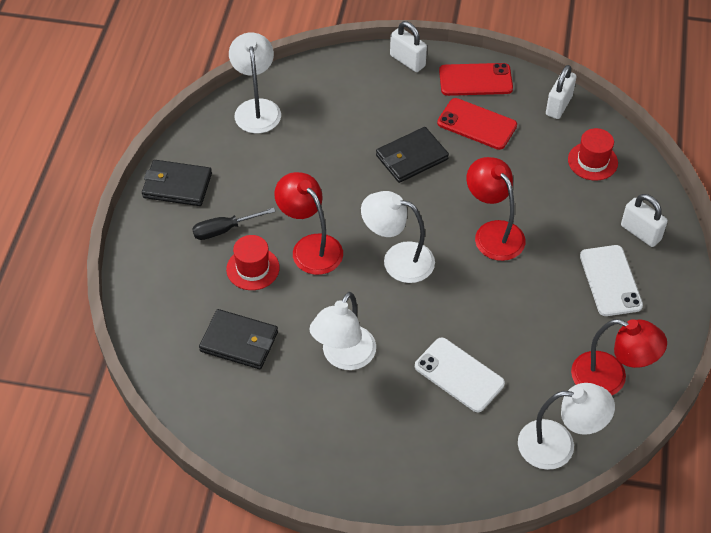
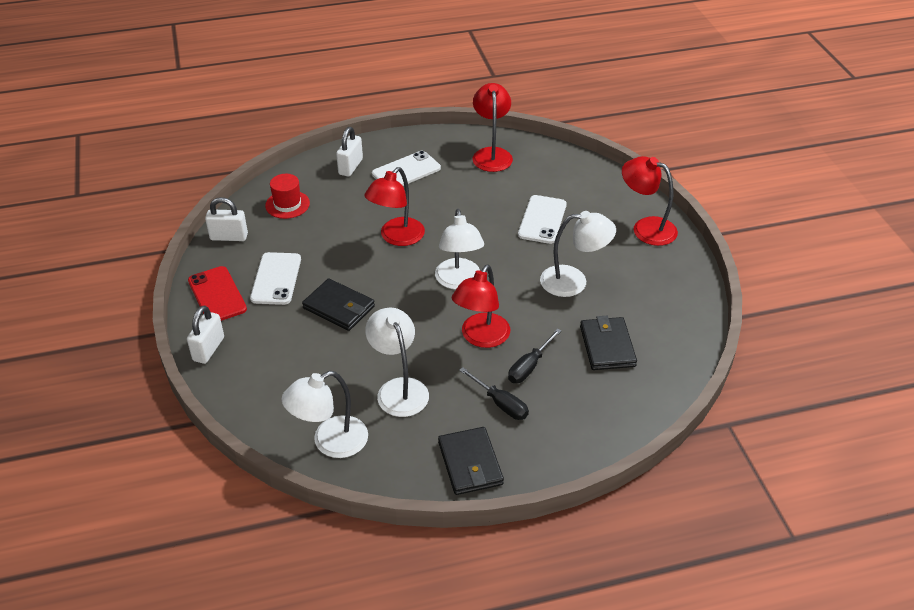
camera: 115 degrees left, 10 degrees down
(253, 268) = (529, 366): red hat -> black screwdriver
(392, 473) = (646, 228): none -> red lamp
(477, 124) = (276, 279): red phone -> white phone
(558, 445) = (561, 164): white lamp -> white lamp (399, 389)

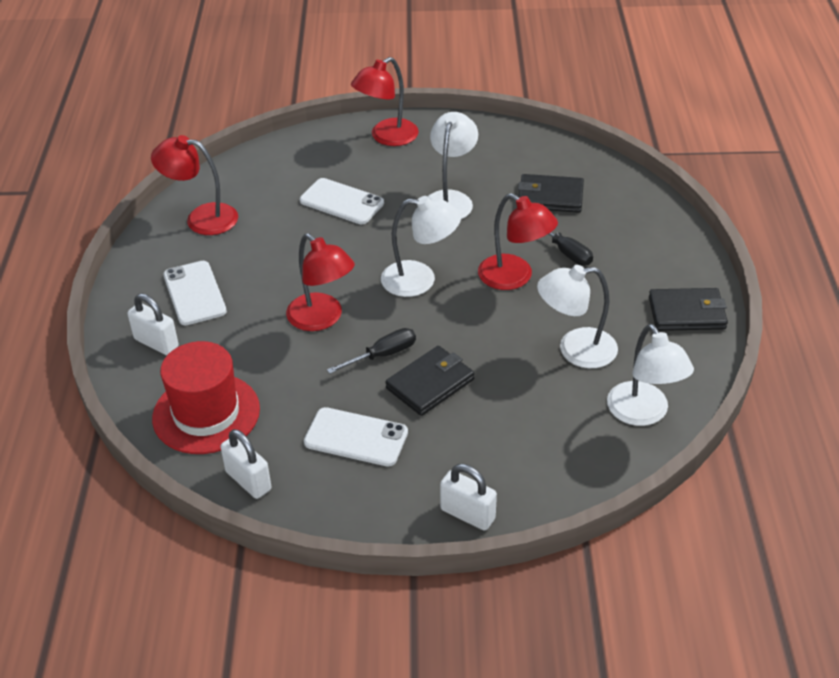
camera: 75 degrees left, 0 degrees up
(217, 295) = (366, 500): red phone -> none
(229, 237) = (248, 481): white padlock -> white padlock turned 60 degrees counterclockwise
(287, 204) = (206, 413): red hat -> red hat, size x1.71
(500, 403) = (612, 280): black screwdriver -> black screwdriver (382, 355)

